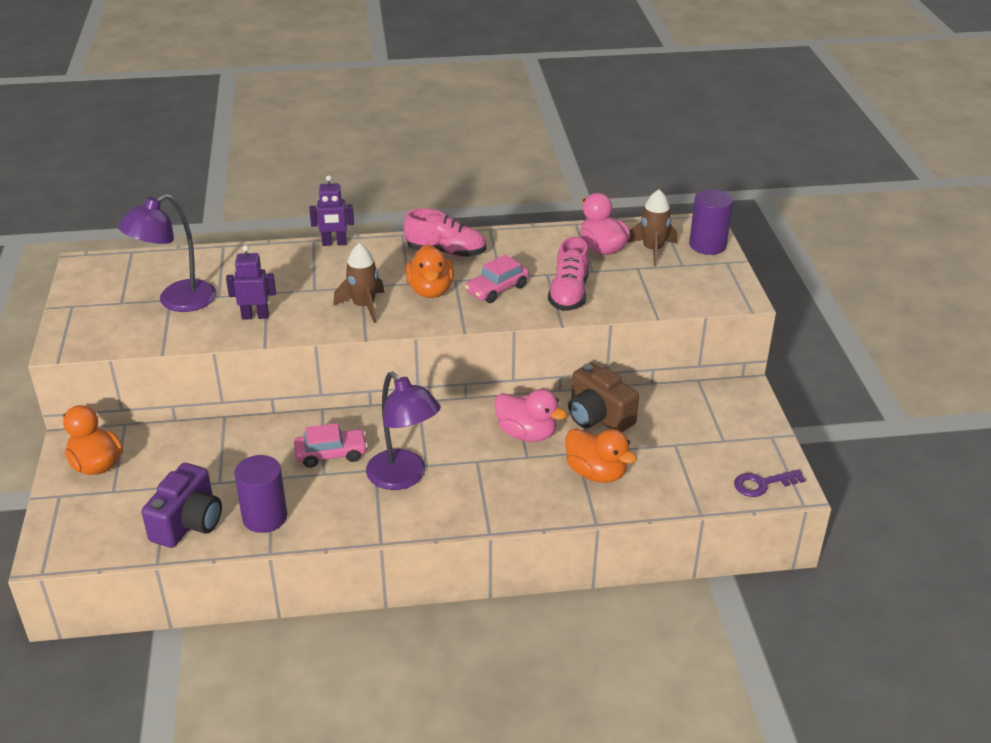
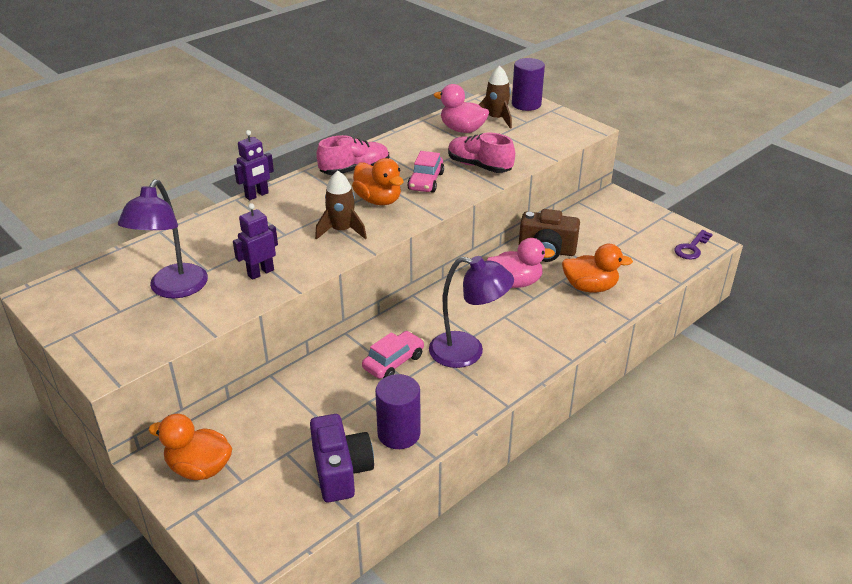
camera: 35 degrees left, 0 degrees up
(569, 294) = (479, 166): pink shoe -> pink shoe turned 150 degrees clockwise

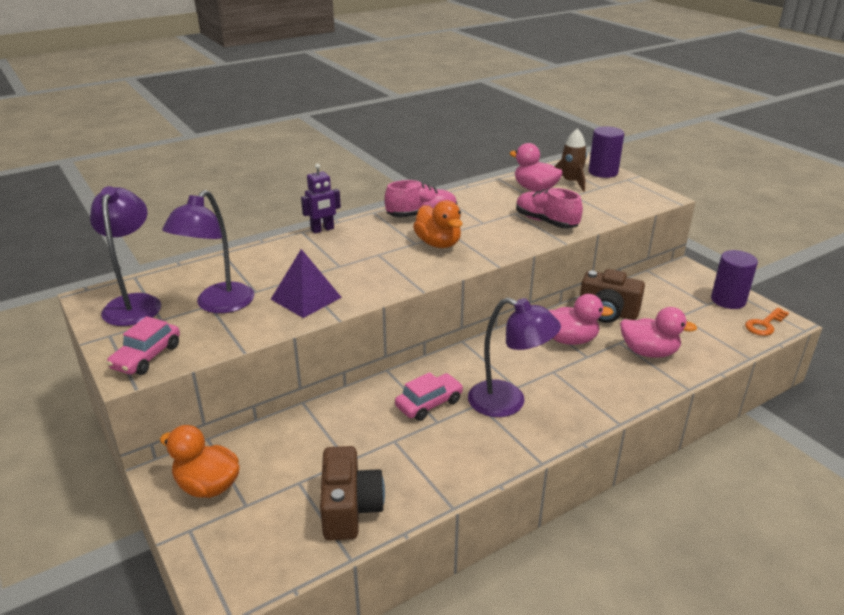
camera: 10 degrees right, 5 degrees down
(85, 296) = (134, 303): none -> purple lamp
(260, 272) = (306, 298): purple robot -> purple pyramid
(341, 471) = (350, 508): purple camera -> brown camera
(342, 230) = (395, 267): brown rocket -> none
(399, 433) = (419, 477): purple cylinder -> purple cylinder (728, 300)
(426, 181) = (489, 231): pink car -> pink car (147, 357)
(590, 287) = (649, 352): orange duck -> pink duck
(691, 248) = (764, 324): purple key -> orange key

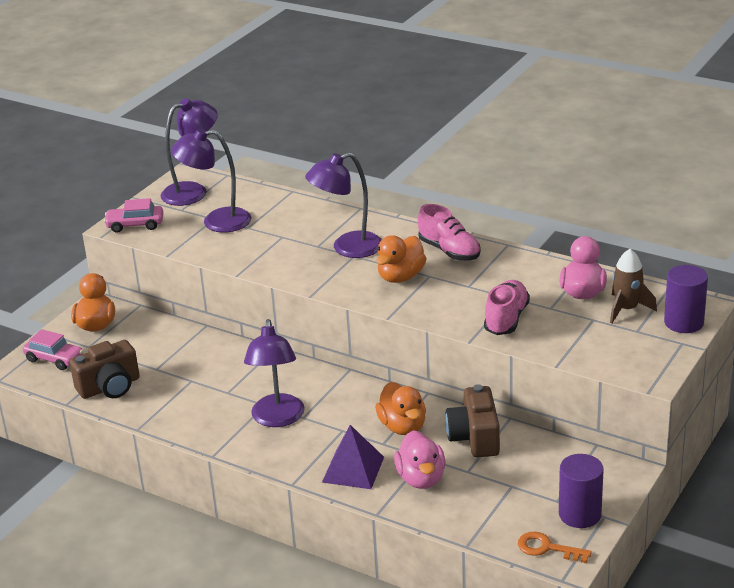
camera: 65 degrees right, 0 degrees up
(306, 298) = (255, 251): purple pyramid -> purple pyramid (353, 469)
(322, 230) = (373, 215): purple robot -> none
(362, 253) = (347, 248): none -> purple lamp
(429, 403) = (247, 381): pink car -> pink car (54, 359)
(569, 340) = (402, 426): pink duck -> orange duck

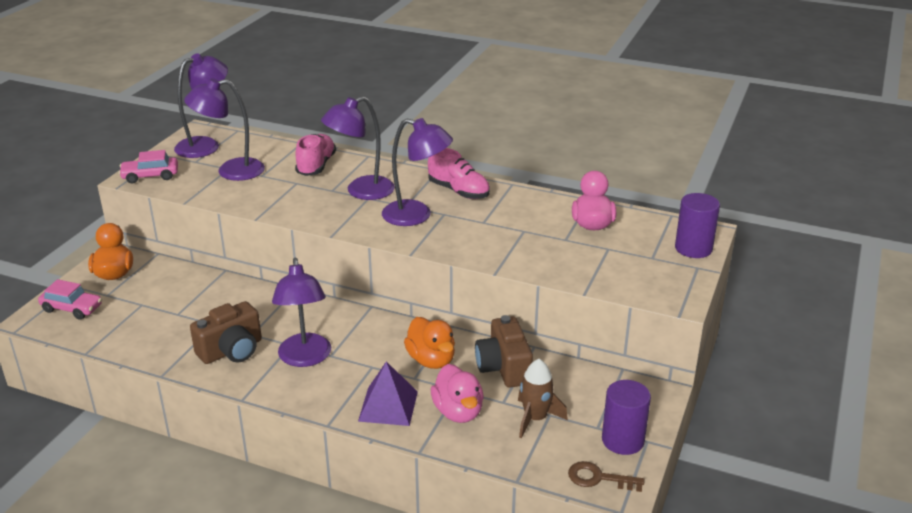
camera: 10 degrees left, 0 degrees up
(110, 387) = (130, 334): brown camera -> brown camera (231, 350)
(400, 277) = (416, 216): orange duck -> purple lamp
(506, 319) = (526, 251): pink shoe -> pink shoe (316, 166)
(547, 548) = (598, 478): orange key -> brown key
(627, 309) = (637, 238): brown rocket -> brown rocket (535, 418)

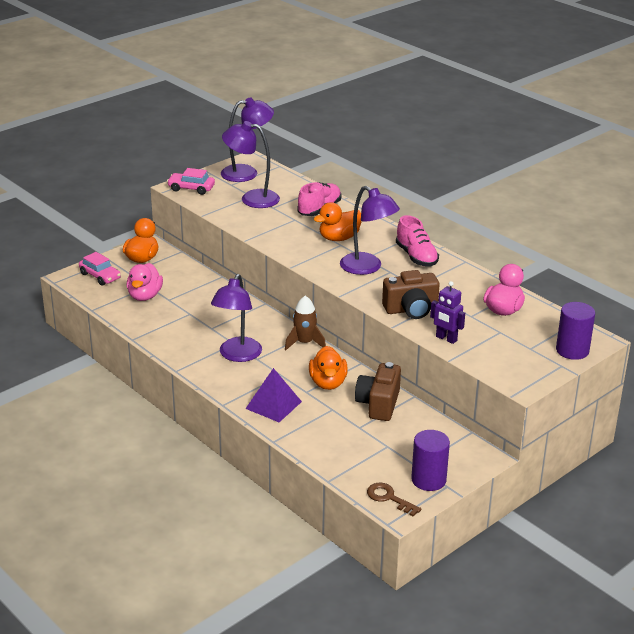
camera: 25 degrees right, 0 degrees up
(231, 350) = (190, 335): brown camera -> brown camera (411, 309)
(361, 191) = (339, 238): purple lamp -> orange duck
(458, 412) = (321, 424): pink duck -> pink duck (145, 296)
(535, 418) = (374, 445): brown rocket -> brown rocket (305, 343)
(561, 271) = (446, 339): none -> purple robot

